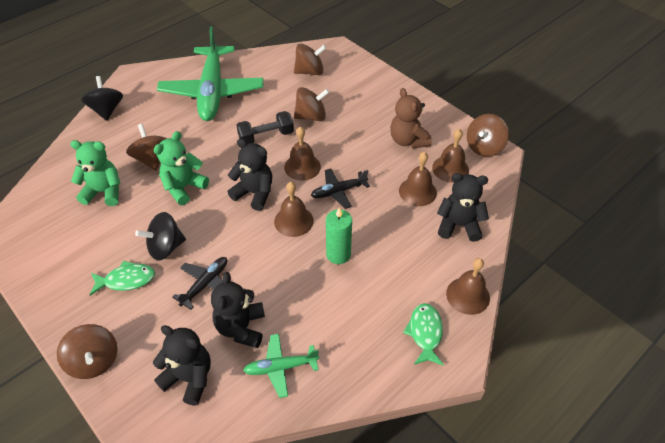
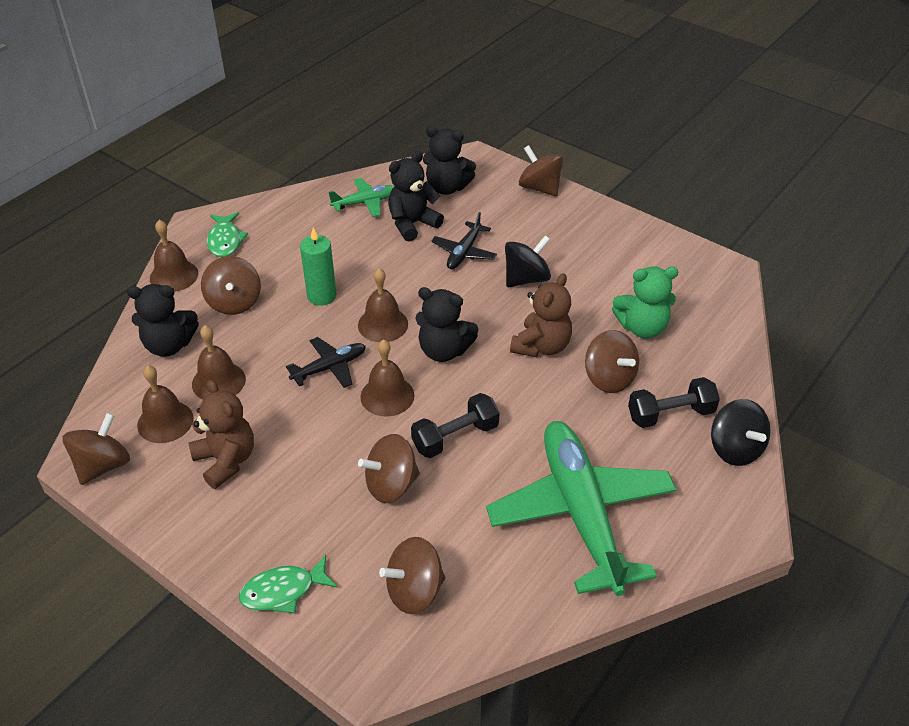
camera: 170 degrees right, 5 degrees down
(126, 280) = (550, 246): green fish -> green fish (283, 591)
(129, 133) = (670, 414): none -> black dumbbell
(184, 187) = (541, 346): green teddy bear -> brown teddy bear
(241, 328) = (412, 224): black teddy bear -> black teddy bear turned 120 degrees counterclockwise
(411, 258) = (234, 302): none -> brown spinning top

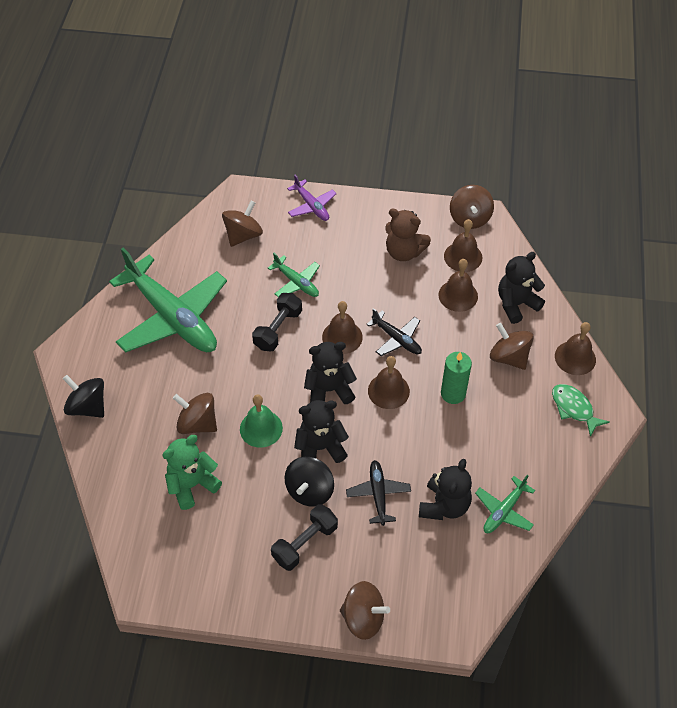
camera: 150 degrees right, 10 degrees up
(283, 591) = (311, 206): green fish -> purple plane
(329, 368) = (396, 339): black plane -> black plane turned 75 degrees counterclockwise
(391, 485) = (296, 282): brown spinning top -> green plane
(447, 187) = (449, 570): black teddy bear -> black teddy bear (320, 448)
(541, 346) = (261, 428): brown teddy bear -> green bell
(670, 414) = (141, 414): black dumbbell -> black dumbbell (305, 543)

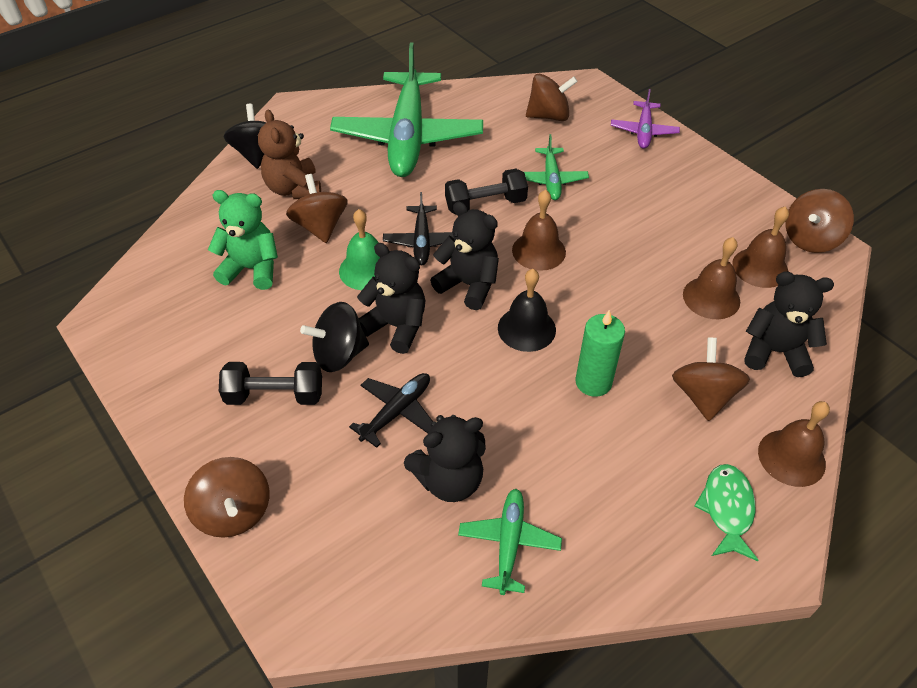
camera: 45 degrees right, 5 degrees down
(388, 391) = (526, 328): brown bell -> black bell
(396, 339) = (593, 290): black plane -> black plane (421, 241)
(404, 252) = (695, 222): brown teddy bear -> brown teddy bear (294, 189)
(504, 510) = (509, 543): green plane -> green plane turned 105 degrees clockwise

